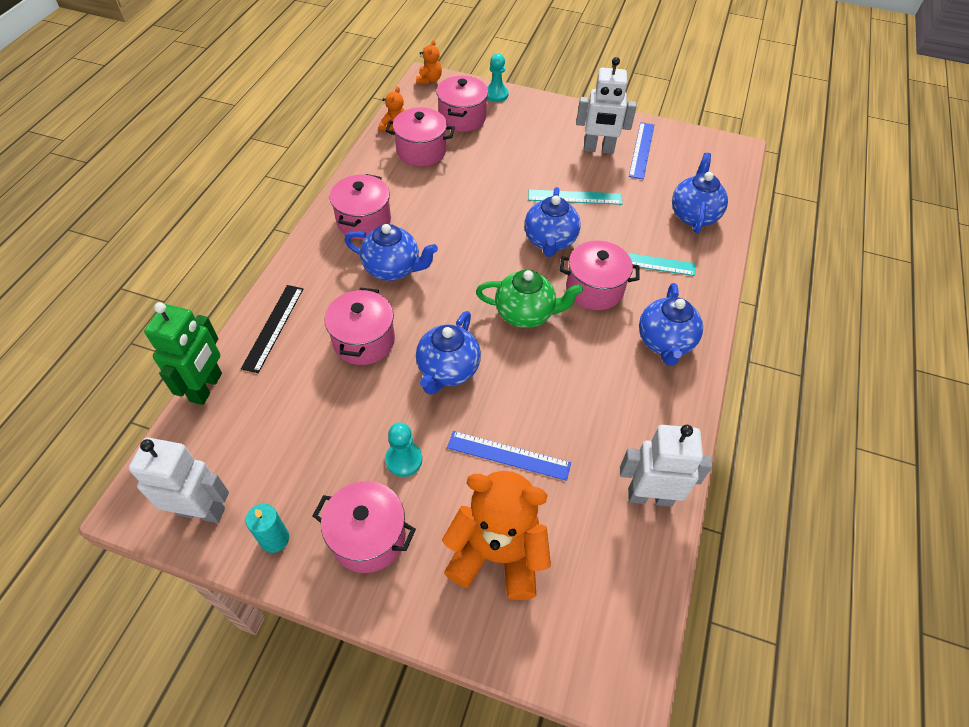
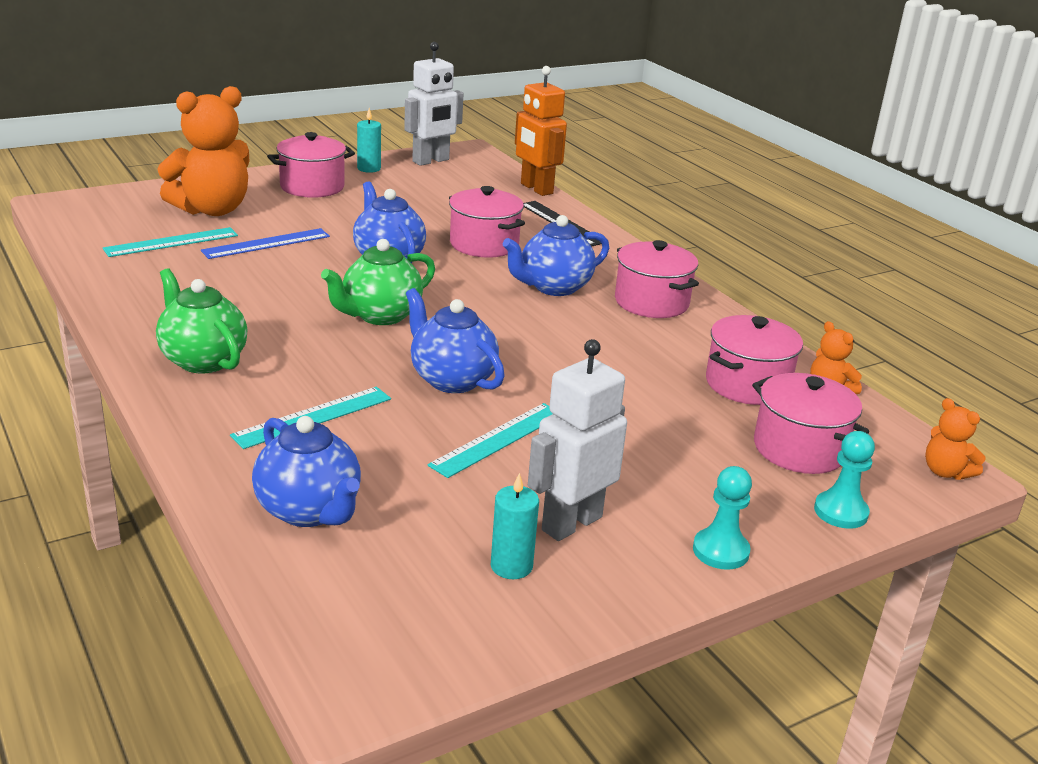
camera: 130 degrees right, 25 degrees down
(207, 387) = (536, 189): green robot -> orange robot
(404, 460) = (343, 215): turquoise pawn -> turquoise pawn (720, 551)
(577, 513) = (171, 242): none -> turquoise ruler
(594, 289) = (338, 365): pink pot -> none
(641, 150) = (511, 566): blue ruler -> turquoise candle
(650, 496) = (116, 269): white robot -> none
(665, 342) = (203, 360): blue teapot -> green teapot

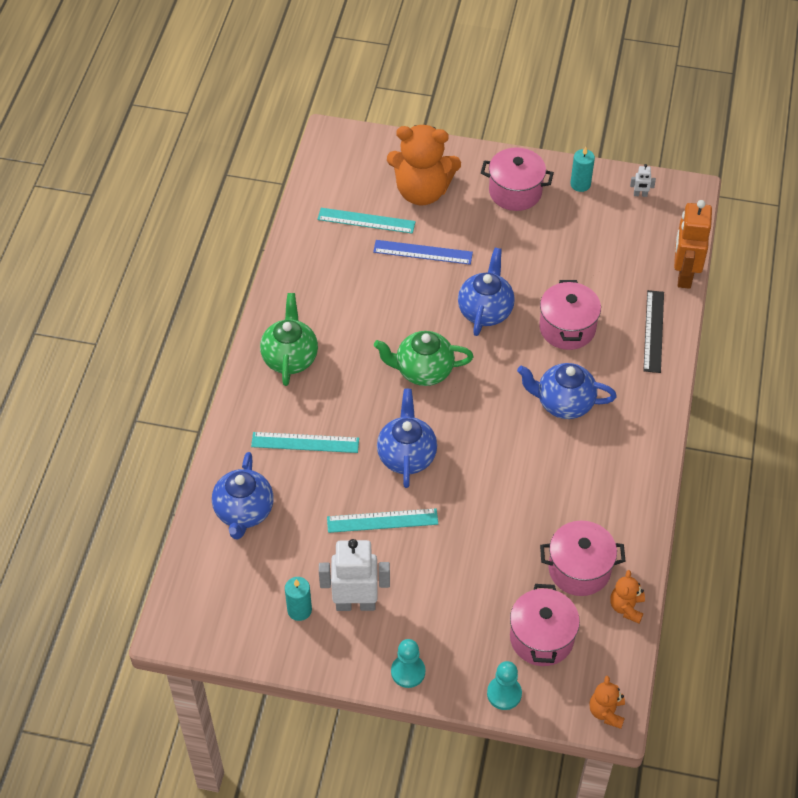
camera: 45 degrees right, 25 degrees up
(431, 161) = (640, 194): white robot -> white robot, size x0.41
(651, 302) = (613, 457): pink pot -> none

